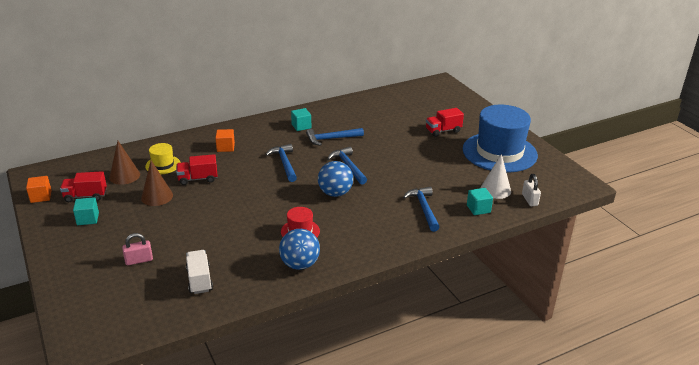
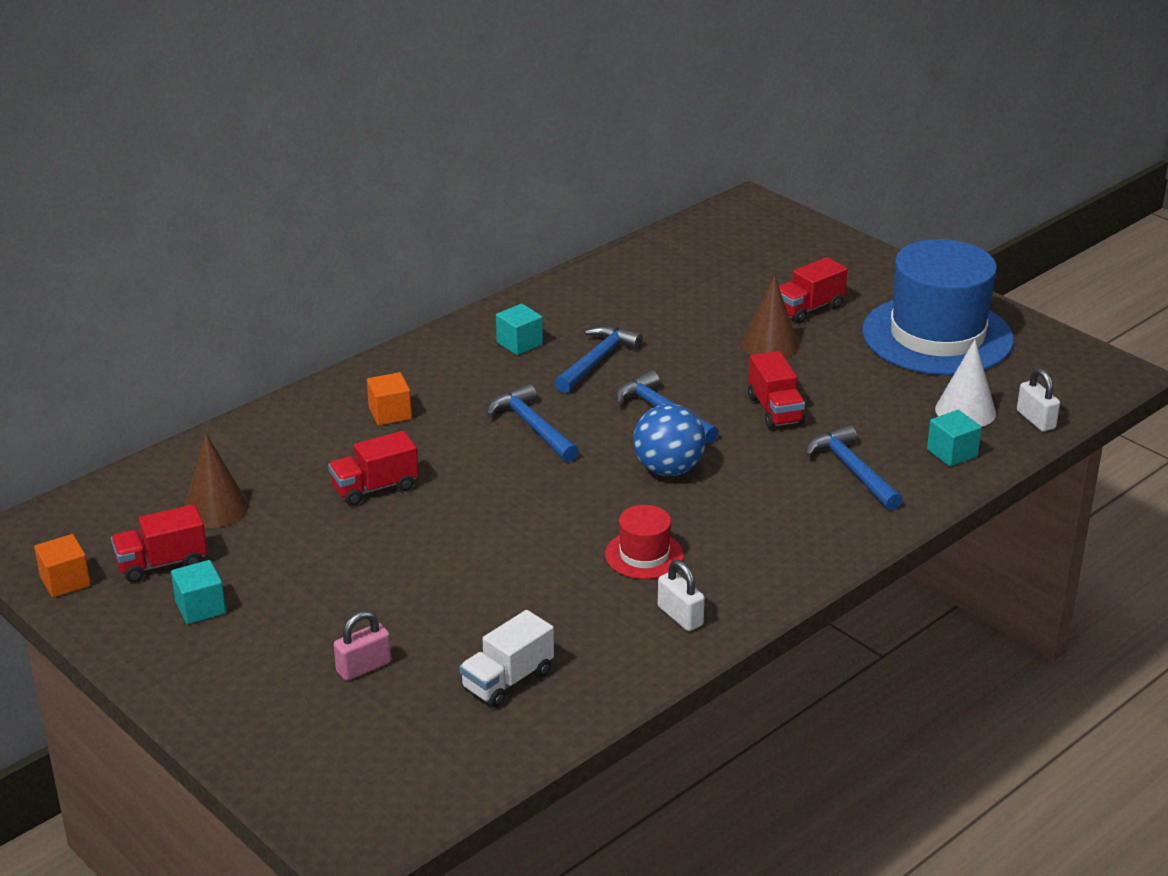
camera: 15 degrees left, 0 degrees up
(157, 196) = (314, 538): brown cone -> brown cone (770, 345)
(163, 165) = (281, 472): yellow hat -> none
(199, 280) = (507, 680): white truck -> white truck turned 105 degrees counterclockwise
(300, 264) = (680, 616): blue ball -> white padlock
(331, 139) = (597, 361): blue hammer -> blue hammer turned 150 degrees clockwise
(401, 174) = (775, 410): none -> red truck

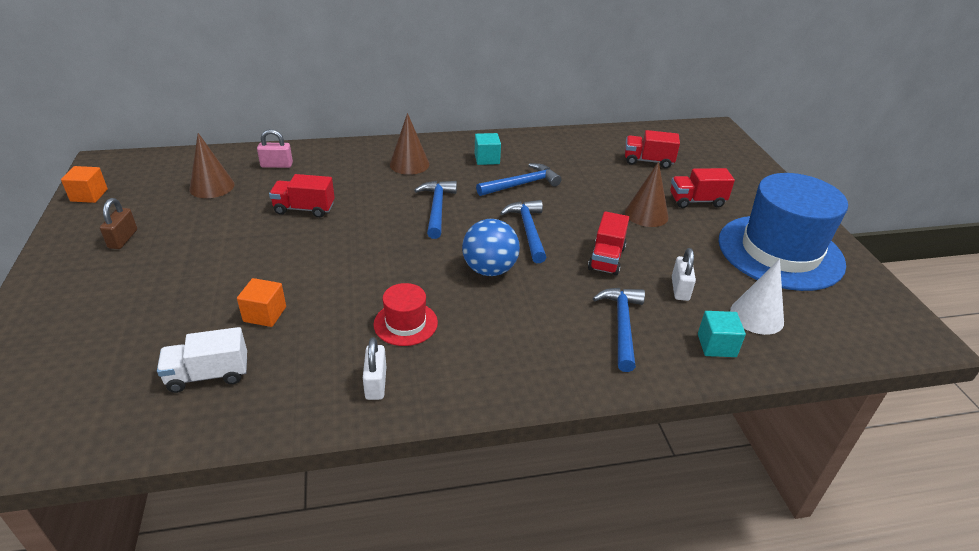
camera: 30 degrees right, 5 degrees up
(162, 563) = (143, 205): red truck -> red truck (648, 161)
(200, 608) = (123, 239): turquoise cube -> brown padlock
(363, 667) = (145, 319): pink padlock -> pink padlock (277, 165)
(390, 413) = (367, 171): orange cube -> orange cube (265, 314)
(431, 385) = (409, 164): none -> brown cone
(1036, 420) = (814, 347): white padlock -> white padlock (680, 289)

